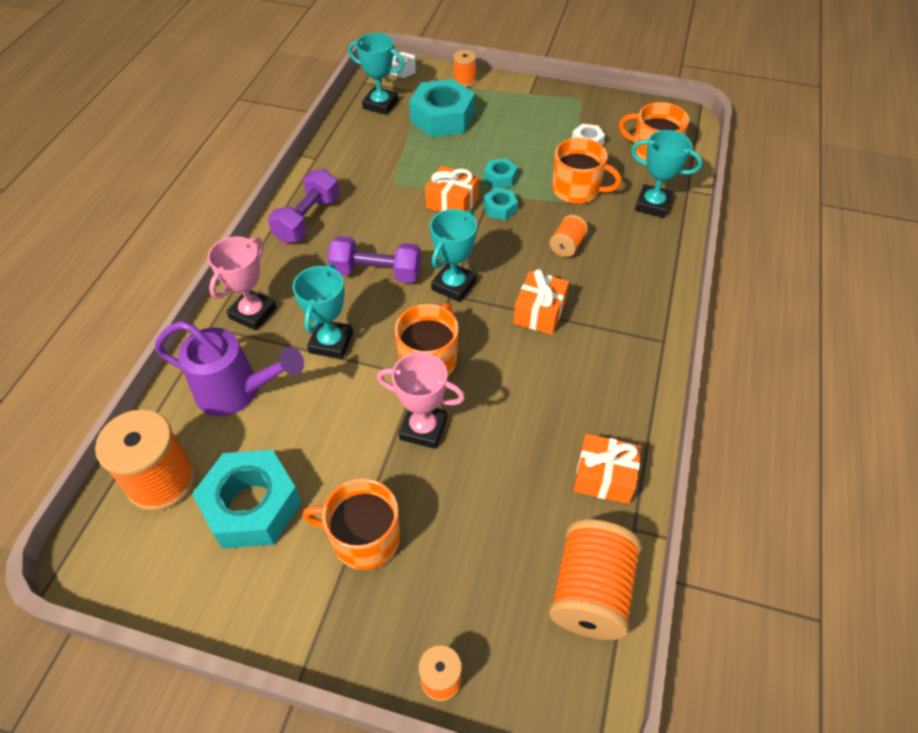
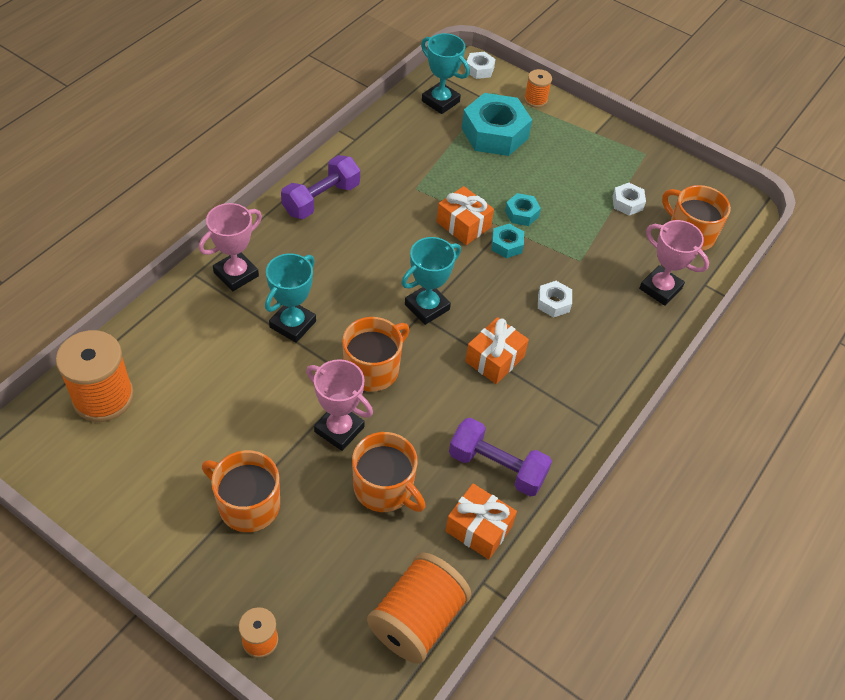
camera: 15 degrees right, 0 degrees up
(237, 392) = (194, 341): purple watering can -> none
(252, 506) = (167, 444): turquoise nut -> none
(376, 273) = (361, 271): purple dumbbell -> purple dumbbell (497, 467)
(567, 245) = (553, 303): orange spool -> white nut
(577, 190) = (592, 249): orange mug -> orange mug (384, 488)
(653, 205) = (660, 288): turquoise trophy -> pink trophy

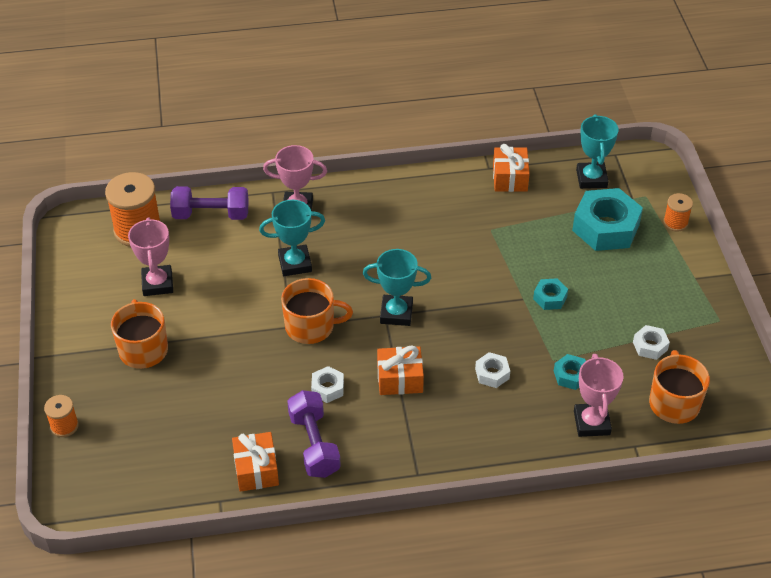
camera: 50 degrees right, 5 degrees down
(321, 199) = (412, 195): purple dumbbell -> purple dumbbell (211, 214)
(339, 429) = (245, 347): pink trophy -> pink trophy (157, 283)
(384, 488) = (230, 401): orange mug -> none
(417, 620) = (157, 488): orange spool -> none
(463, 225) = (494, 277): orange gift -> orange gift (510, 178)
(479, 69) = (657, 172): white nut -> white nut (327, 388)
(506, 245) = (509, 311): turquoise nut -> turquoise nut (570, 375)

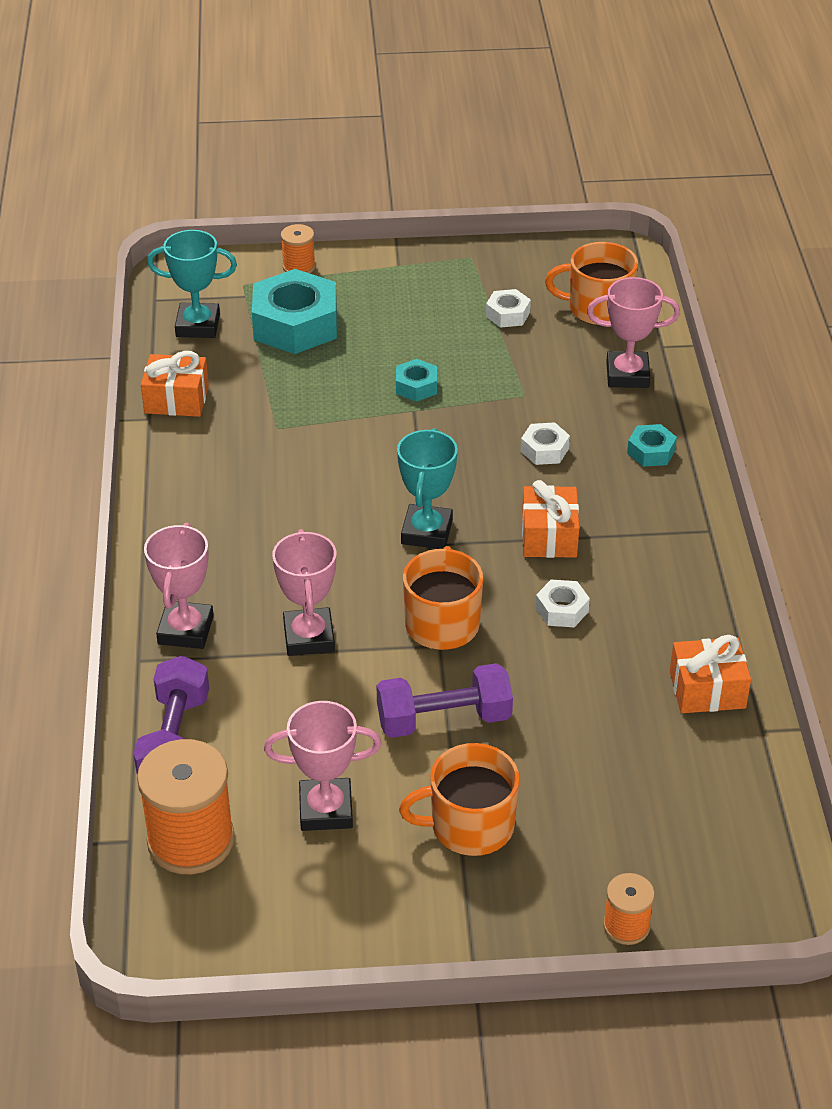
camera: 85 degrees left, 5 degrees down
(295, 263) = (309, 637): turquoise trophy -> pink trophy
(314, 444) = (662, 627): purple dumbbell -> purple dumbbell (444, 719)
(570, 375) = (551, 383): turquoise nut -> turquoise nut (651, 452)

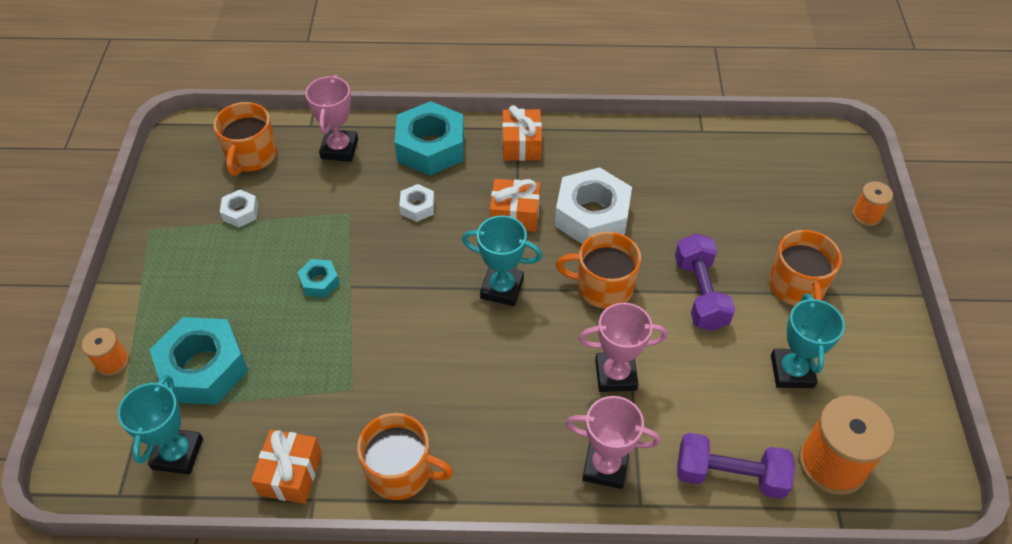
camera: 85 degrees left, 10 degrees up
(179, 473) = (401, 471): none -> orange mug
(326, 809) = (792, 371): pink trophy -> turquoise trophy
(562, 610) = (592, 216): white nut -> white nut, size x2.09
(651, 452) = (431, 147): turquoise nut -> turquoise nut, size x2.09
(707, 690) = (668, 151): orange gift -> orange gift (521, 144)

